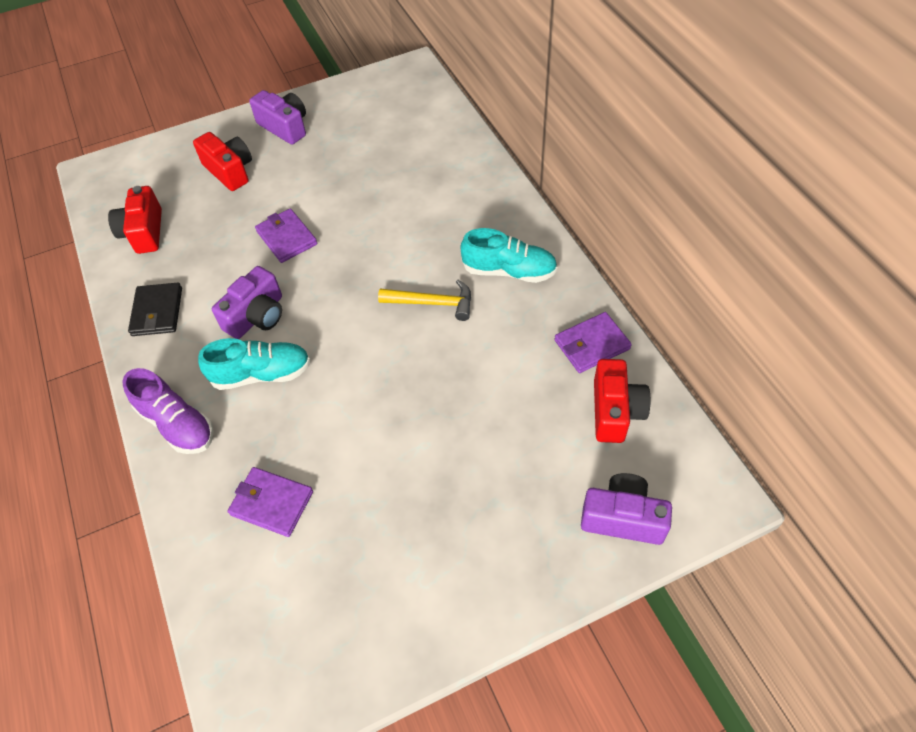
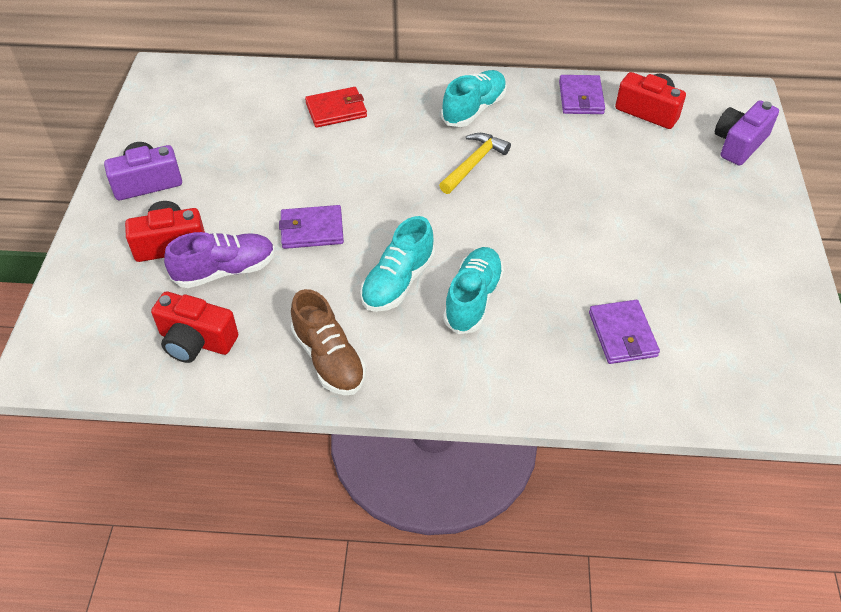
camera: 65 degrees left, 5 degrees down
(157, 312) = (329, 359): black wallet -> brown shoe
(177, 424) = (491, 380): purple shoe -> purple shoe (225, 271)
(257, 316) = (398, 282): purple camera -> turquoise shoe
(271, 503) = (622, 334): purple wallet -> purple wallet turned 60 degrees counterclockwise
(439, 183) = (336, 110): none -> red wallet

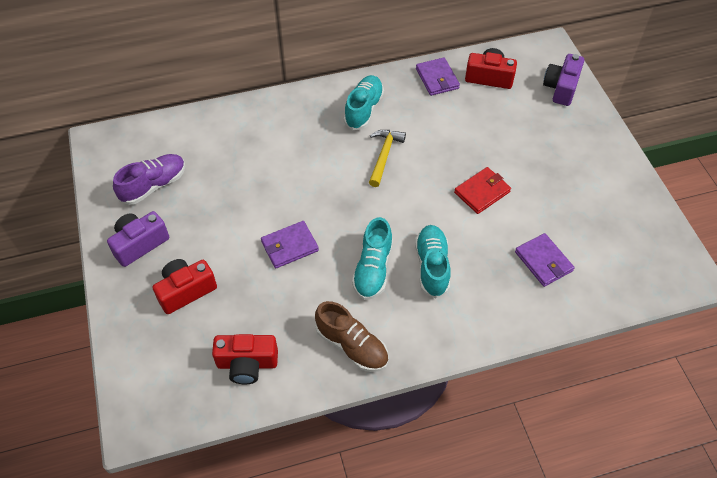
camera: 20 degrees left, 5 degrees up
(225, 271) = (240, 300): purple shoe -> purple shoe (154, 185)
(336, 110) = (259, 138): red wallet -> red wallet (482, 192)

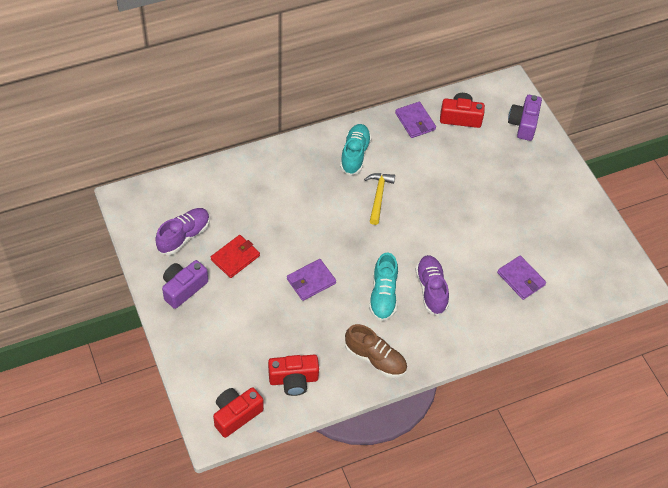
camera: 10 degrees left, 0 degrees up
(186, 291) = (231, 325): red camera -> red camera (236, 415)
(432, 266) = (431, 289): turquoise shoe -> purple shoe
(482, 192) = (465, 223): red wallet -> red wallet (235, 257)

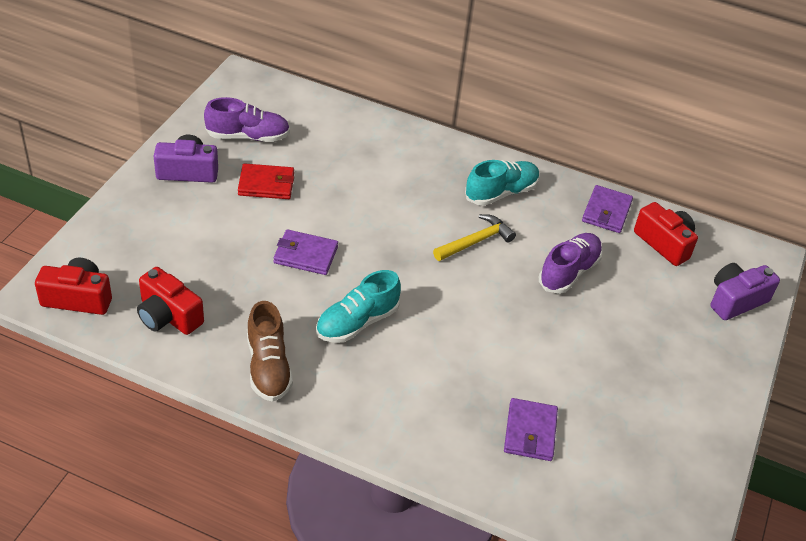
camera: 45 degrees right, 10 degrees down
(431, 289) = (414, 358): purple shoe -> purple shoe (569, 272)

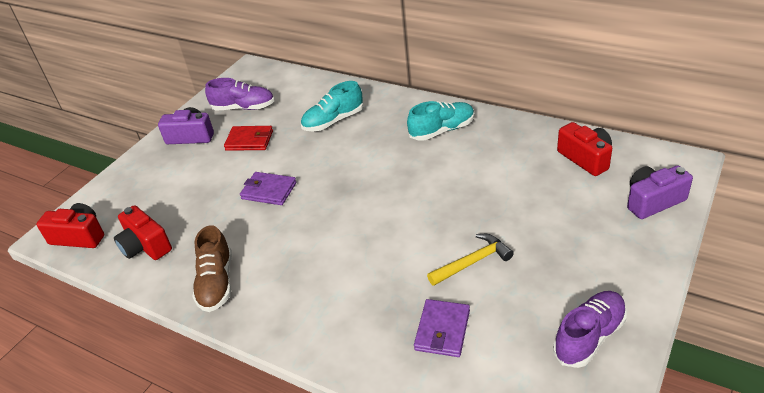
camera: 15 degrees right, 5 degrees down
(357, 322) = (300, 242): turquoise shoe -> turquoise shoe (333, 121)
(476, 241) = (415, 169): yellow hammer -> yellow hammer (473, 262)
(569, 272) = (495, 188): purple shoe -> purple shoe (589, 337)
(606, 212) = (534, 137): purple wallet -> none

